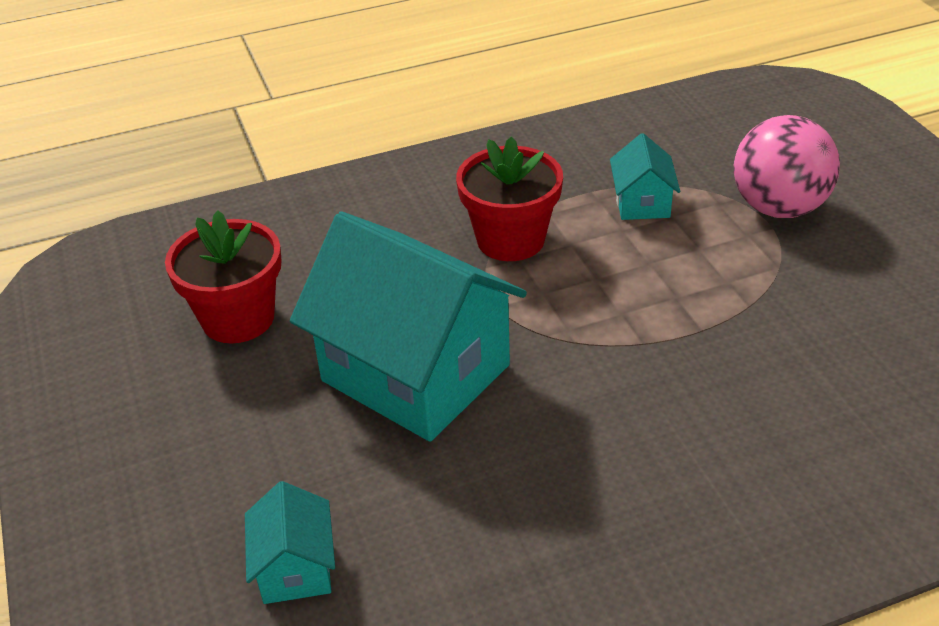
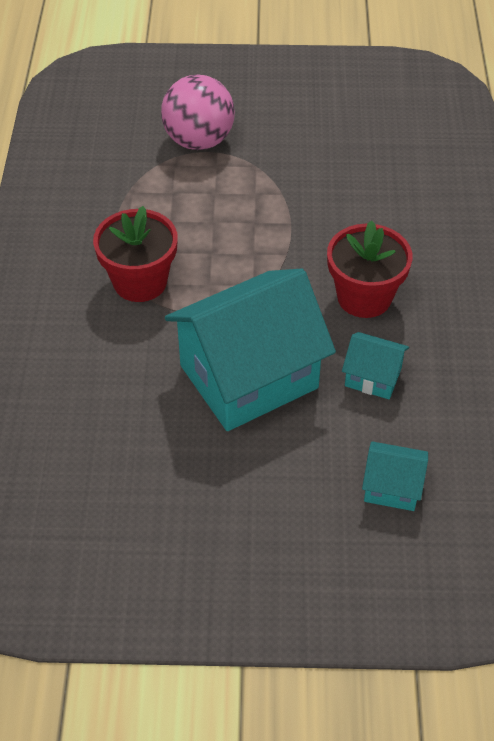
camera: 70 degrees left, 10 degrees up
(238, 318) = (126, 467): red flower pot -> red flower pot (364, 297)
(642, 202) = (147, 200): turquoise house -> turquoise house (373, 377)

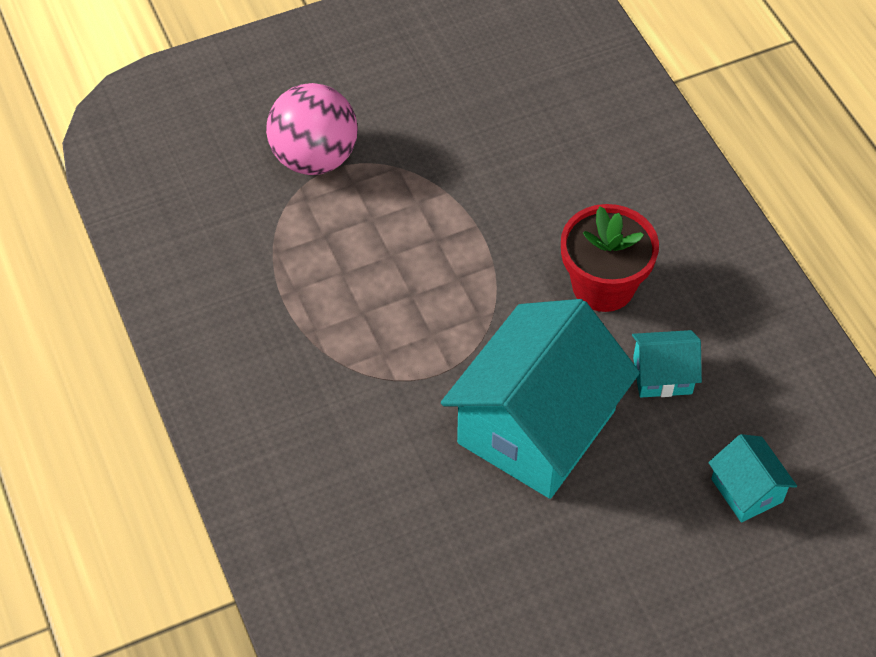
camera: 25 degrees left, 5 degrees up
(140, 282) = (354, 361): red flower pot -> none
(392, 487) = (747, 490): turquoise house -> turquoise house turned 75 degrees clockwise

